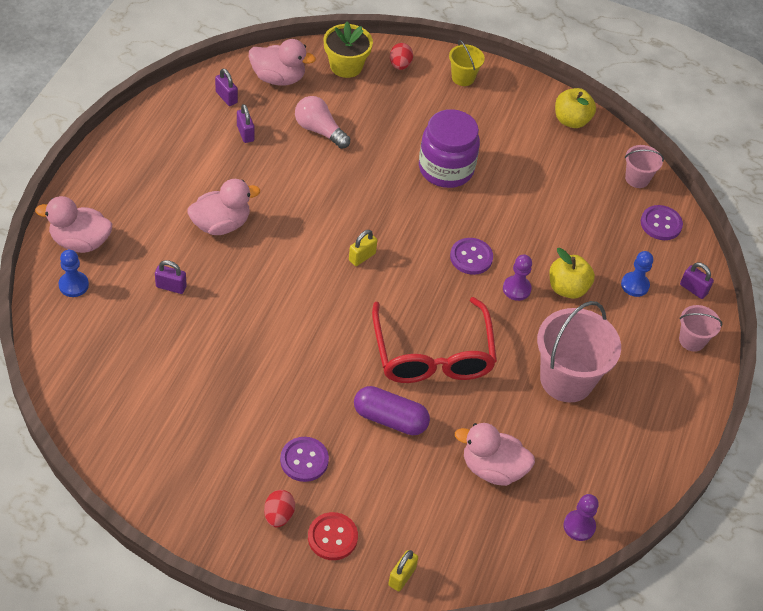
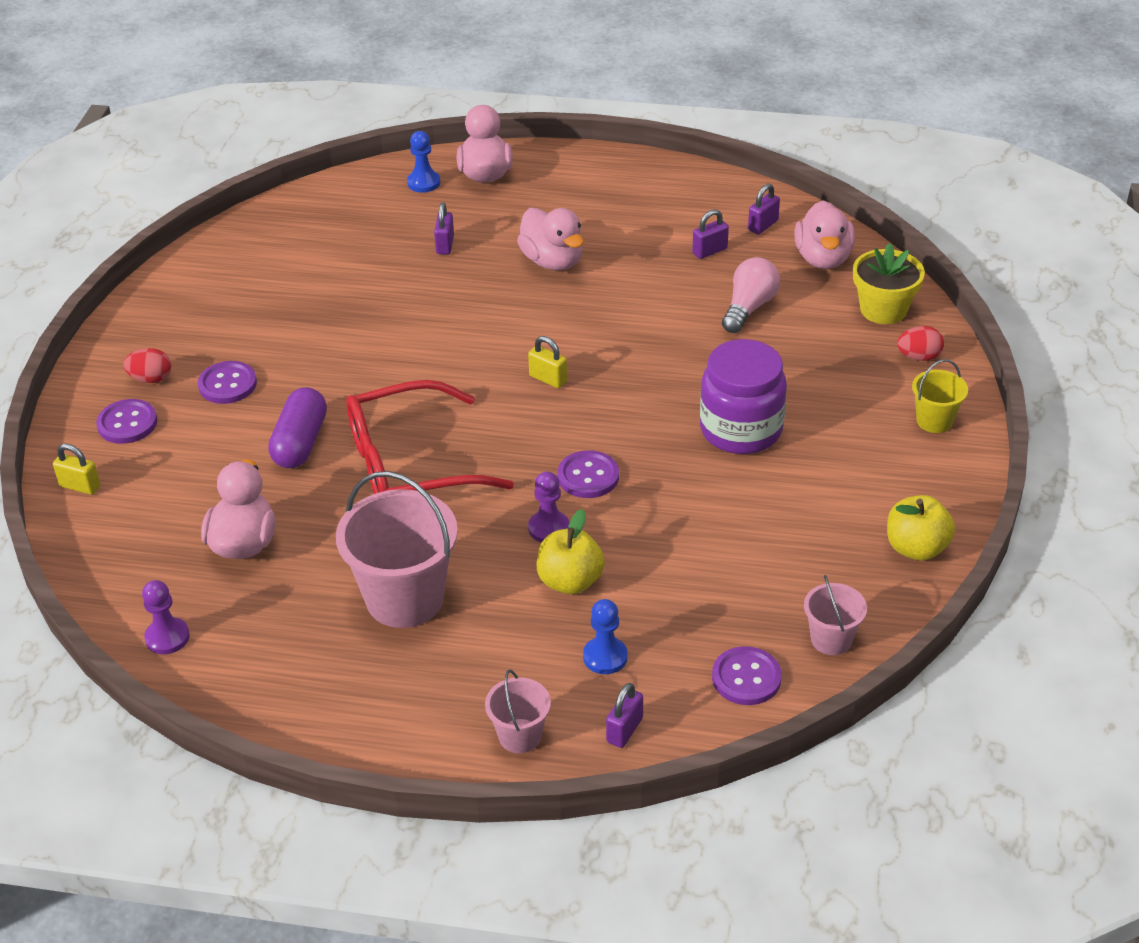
camera: 85 degrees right, 10 degrees down
(332, 537) = (127, 423): red button -> purple button

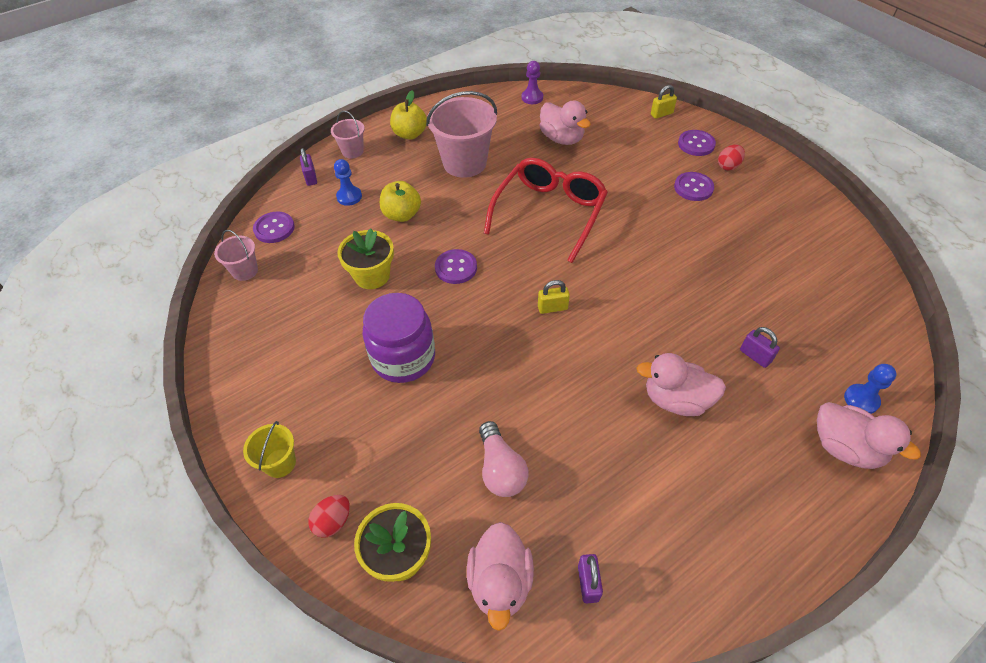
camera: 135 degrees right, 10 degrees up
(300, 442) = (613, 187): purple capsule -> none
(549, 528) = (442, 230): purple pawn -> none
(687, 530) = (372, 275): none -> yellow flower pot
(710, 251) = (592, 508): purple padlock -> none
(823, 258) = (500, 582): pink duck -> pink duck turned 135 degrees counterclockwise
(916, 548) = (231, 353): yellow apple -> yellow apple (410, 134)

